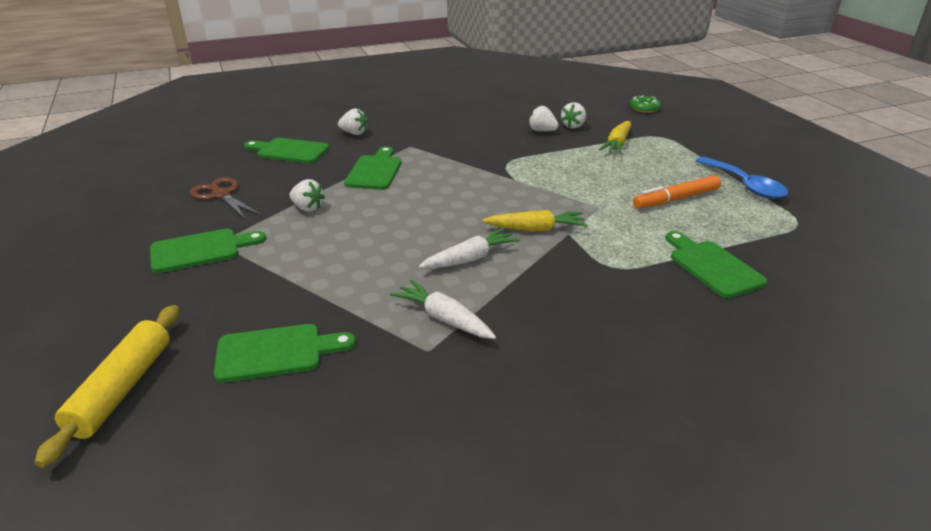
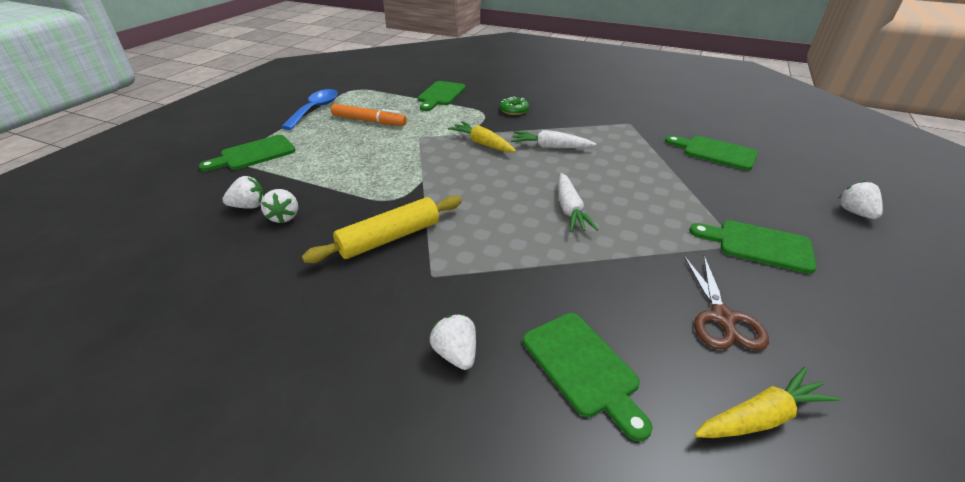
camera: 135 degrees left, 5 degrees up
(122, 389) = (817, 171): yellow rolling pin -> yellow rolling pin (389, 238)
(307, 208) = (629, 243): white strawberry -> white strawberry (855, 213)
(375, 171) = (517, 257): green cutting board -> green cutting board (254, 154)
(444, 318) = (606, 130): white carrot -> white carrot (570, 210)
(617, 144) = (281, 169): yellow carrot -> yellow carrot (761, 417)
(644, 108) = (148, 189): green donut -> green donut (514, 110)

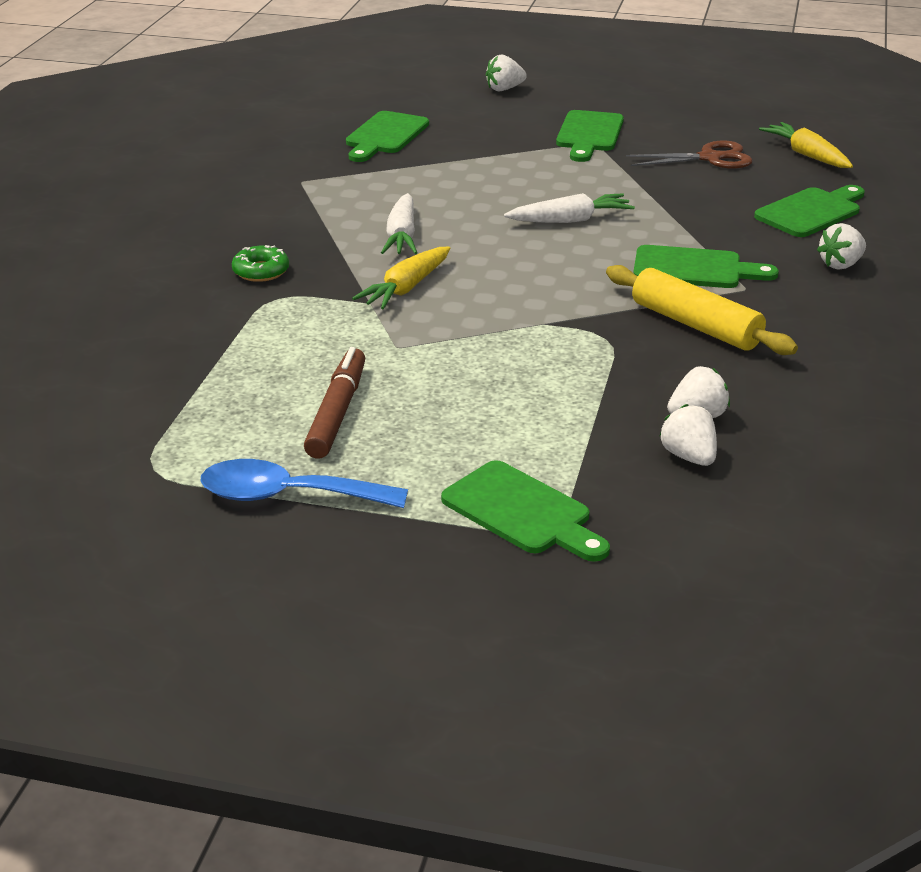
camera: 100 degrees left, 5 degrees down
(369, 121) = (337, 412): orange marker -> brown marker
(440, 95) = (188, 352): green cutting board -> green cutting board (694, 269)

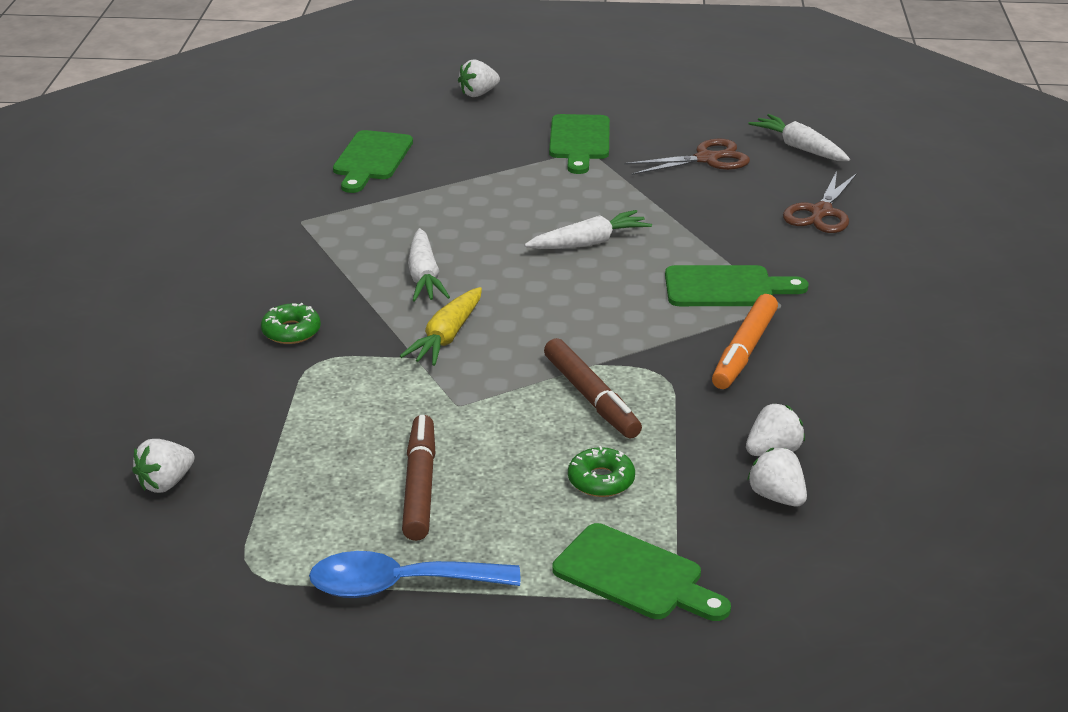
camera: 10 degrees left, 0 degrees up
(515, 425) = (601, 480): none -> green donut
(529, 352) = (591, 398): none -> brown marker
(696, 325) = (744, 351): yellow rolling pin -> orange marker
(807, 155) = (800, 148): yellow carrot -> white carrot
(811, 212) = (821, 212): green cutting board -> brown scissors
(841, 264) = (864, 269): white strawberry -> white strawberry (166, 483)

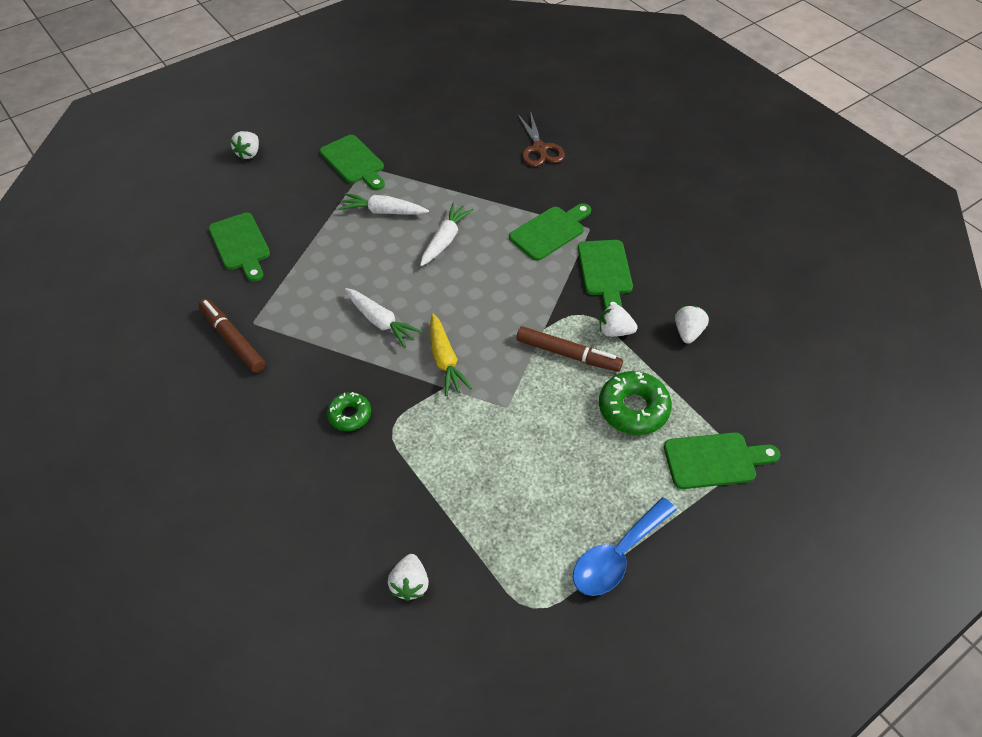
camera: 40 degrees left, 20 degrees up
(419, 486) = (551, 479): brown marker -> brown marker (233, 340)
(601, 480) = (633, 408): green donut -> green donut, size x1.64
(707, 159) = (440, 139): brown scissors -> none
(744, 351) = (605, 271): orange marker -> green cutting board
(777, 497) = (720, 361): white strawberry -> white strawberry (614, 331)
(800, 148) = (480, 105): white carrot -> white carrot (383, 211)

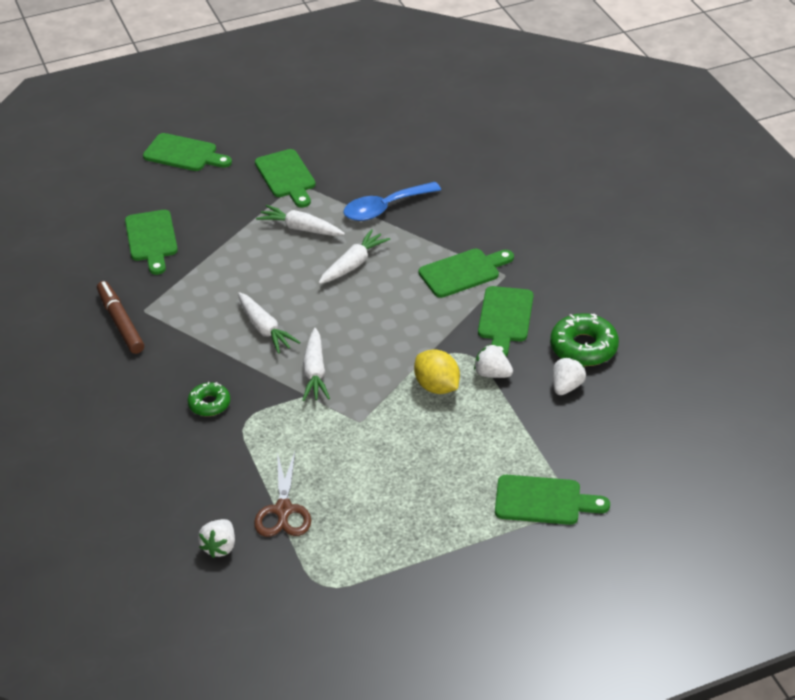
camera: 15 degrees right, 10 degrees down
(249, 153) = (184, 154): white strawberry -> green cutting board
(445, 360) = (315, 372): yellow carrot -> white carrot
(539, 149) = (484, 190): brown scissors -> brown scissors (283, 510)
(568, 354) = (437, 386): brown marker -> yellow lemon
(617, 555) = (416, 560): blue spoon -> blue spoon (384, 208)
(633, 408) = (482, 444): green donut -> green donut (583, 347)

